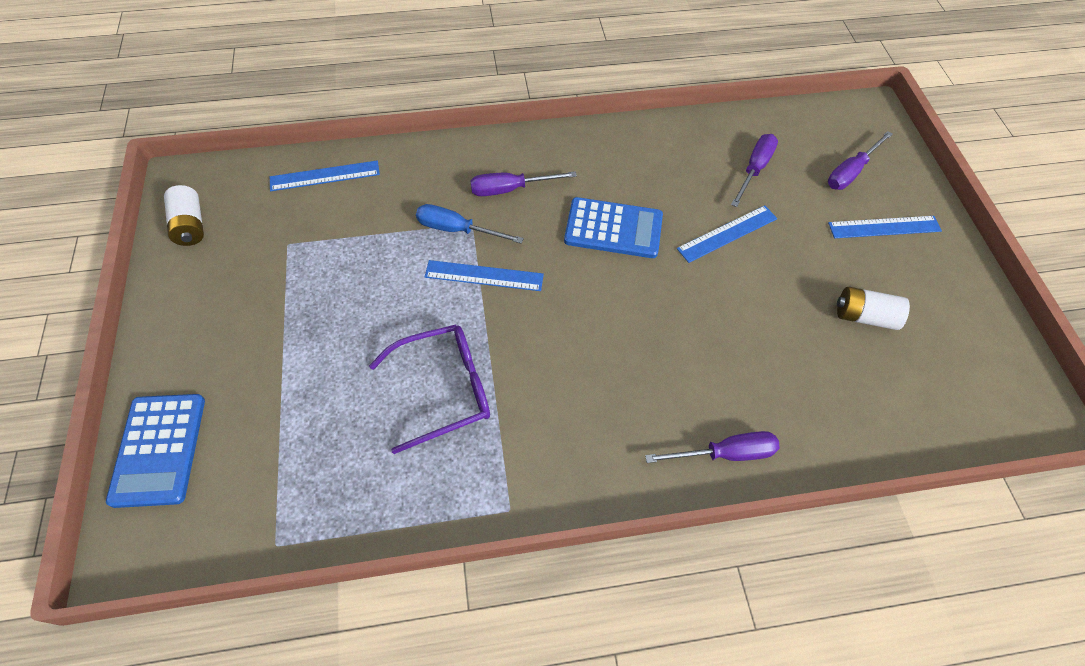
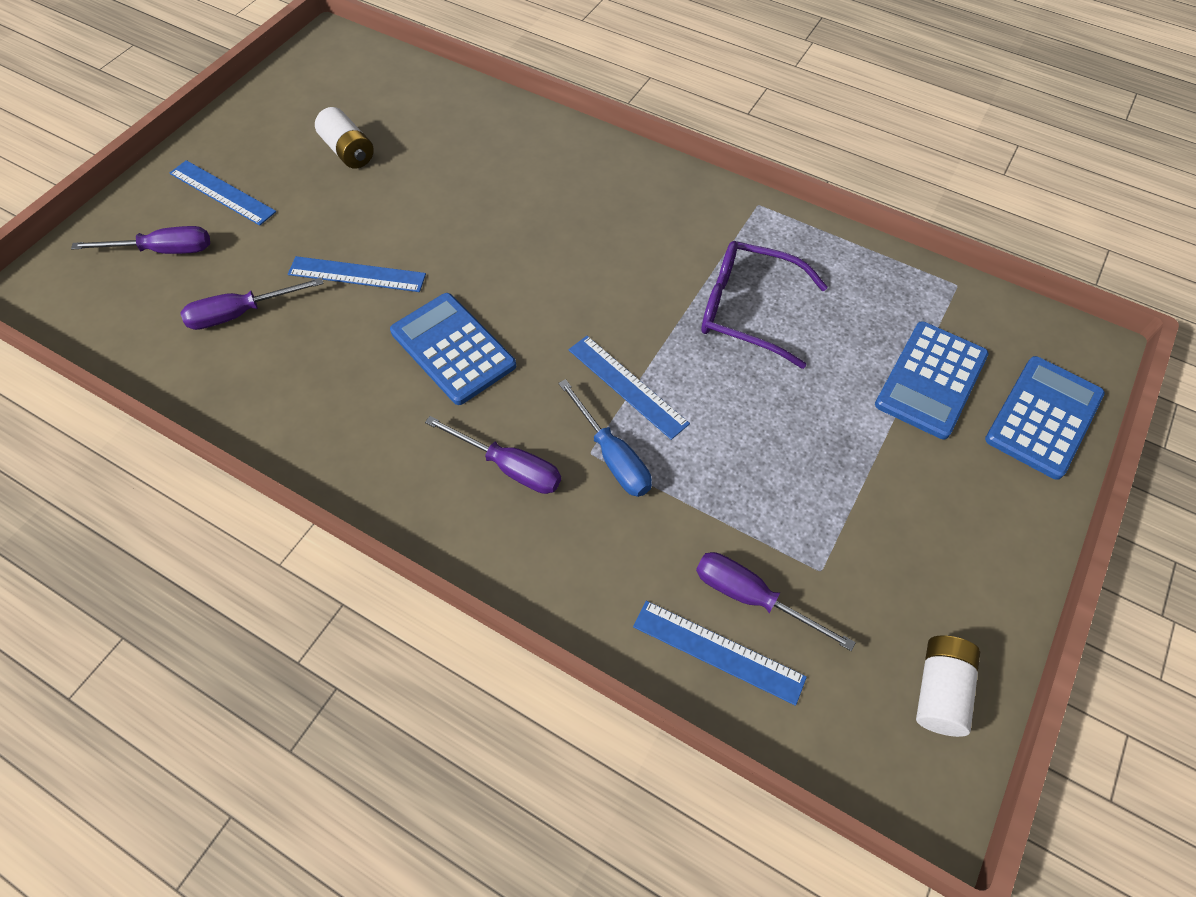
camera: 140 degrees left, 0 degrees up
(265, 423) = (931, 380): none -> blue calculator
(725, 453) = (568, 145): purple screwdriver -> purple screwdriver (752, 597)

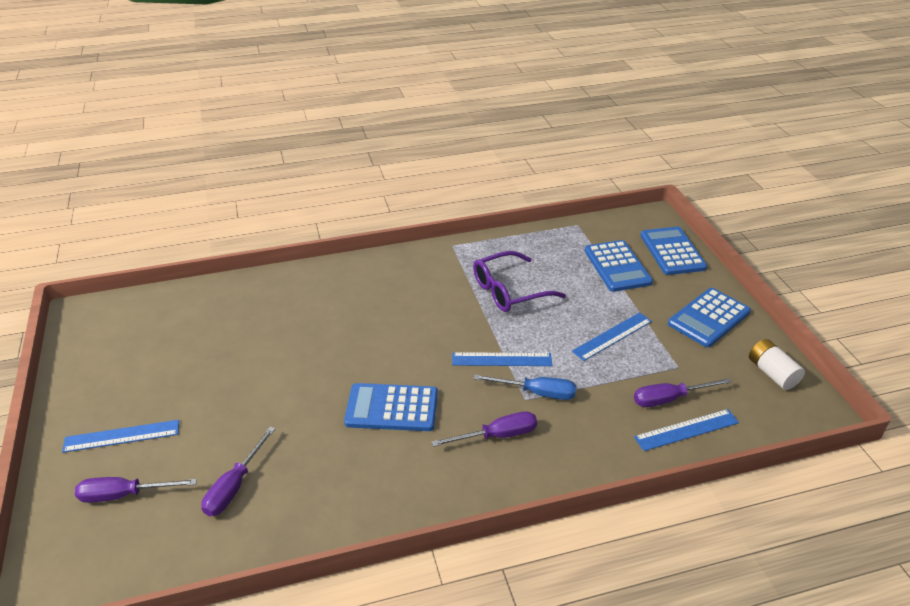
camera: 45 degrees left, 20 degrees down
(163, 251) = (124, 495): purple screwdriver -> purple screwdriver turned 135 degrees counterclockwise
(348, 151) = (183, 360): white battery -> none
(357, 274) = (282, 414): blue ruler -> blue ruler (612, 336)
(959, 546) = (709, 318): none -> blue calculator

